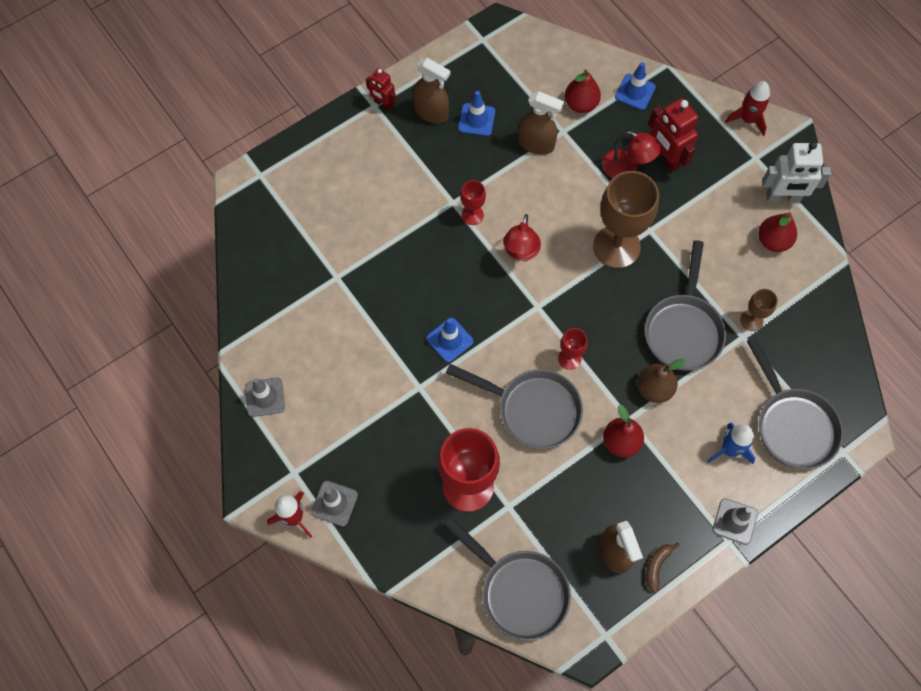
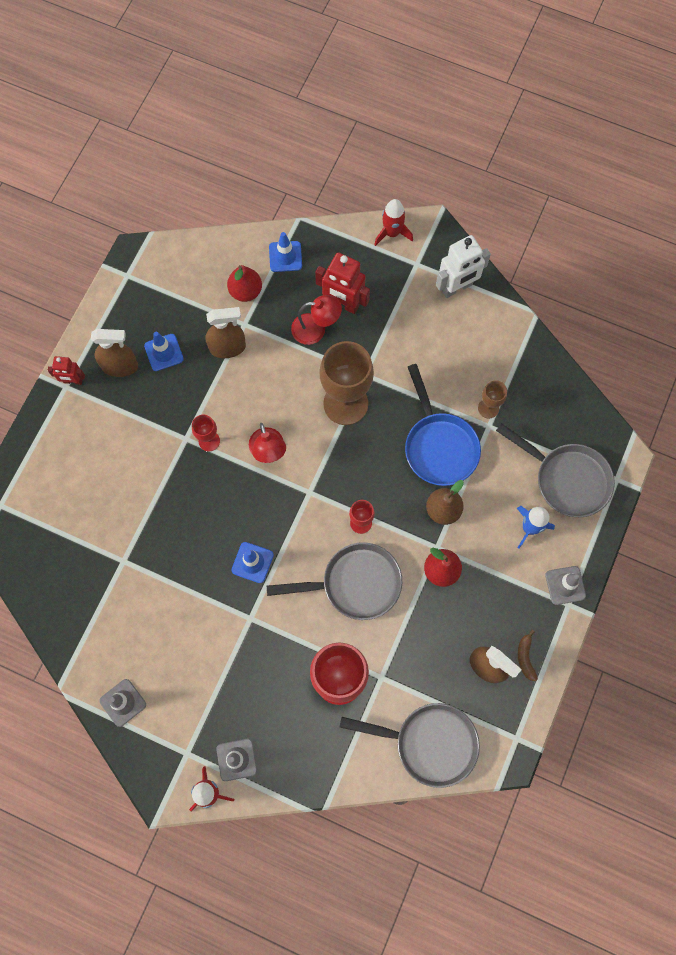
camera: 30 degrees left, 5 degrees up
(683, 329) = (439, 446): grey pan -> blue pan
(773, 241) = (469, 330): red pear -> none

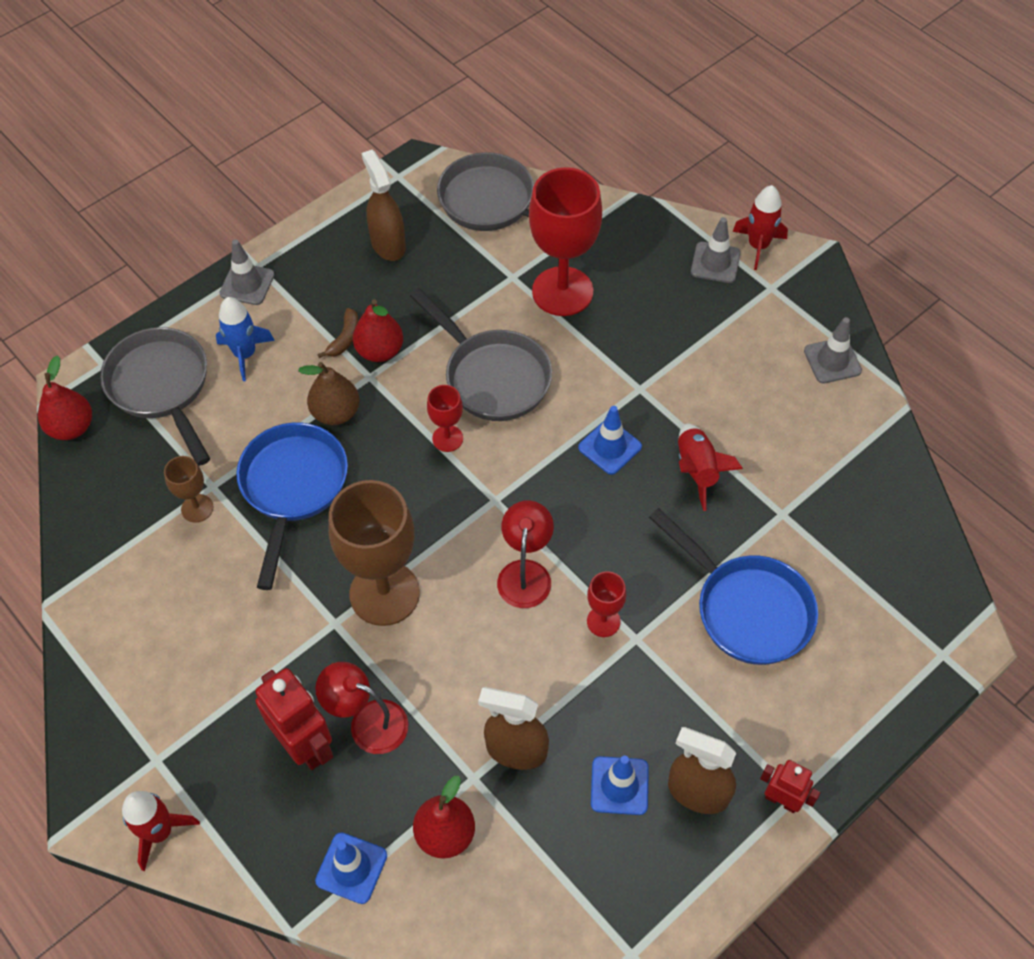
camera: 155 degrees left, 15 degrees down
(126, 485) = (746, 608): none -> blue pan
(189, 569) = (697, 470): none -> red rocket
(355, 584) = (492, 376): grey pan -> grey pan turned 150 degrees counterclockwise
(457, 287) = (122, 695): white robot -> none
(525, 657) = (340, 237): brown banana -> brown banana (345, 338)
(602, 427) = (71, 427): none -> red pear

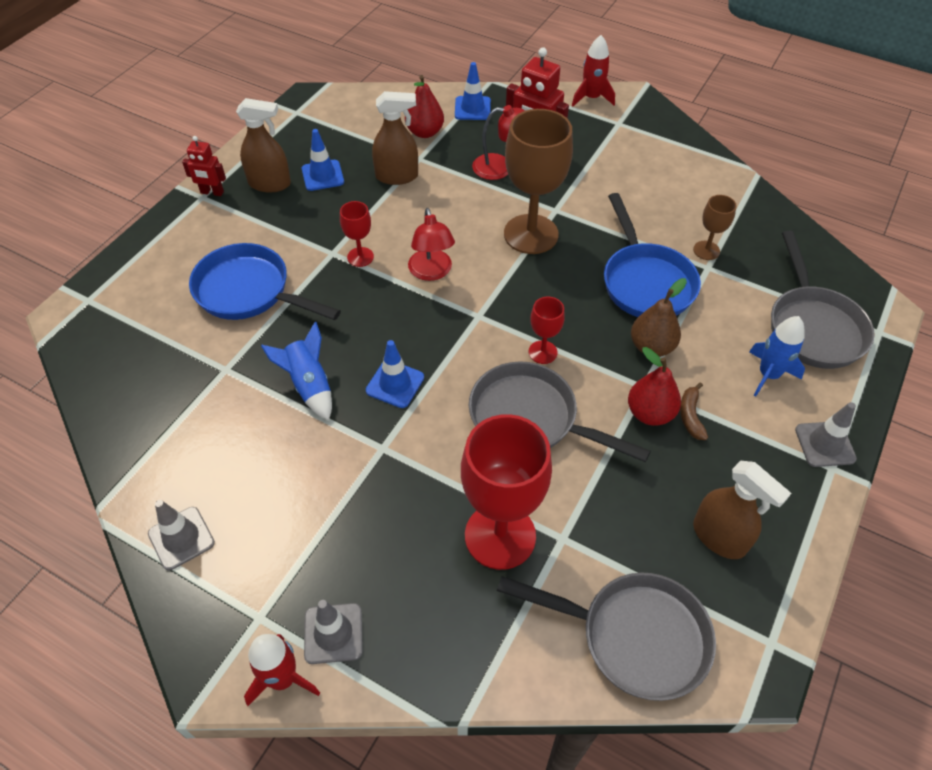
camera: 160 degrees right, 5 degrees down
(71, 427) = (852, 278): red pear -> none
(162, 387) = (813, 327): grey pan -> grey pan turned 45 degrees clockwise
(697, 470) = (309, 385): red rocket -> blue rocket

